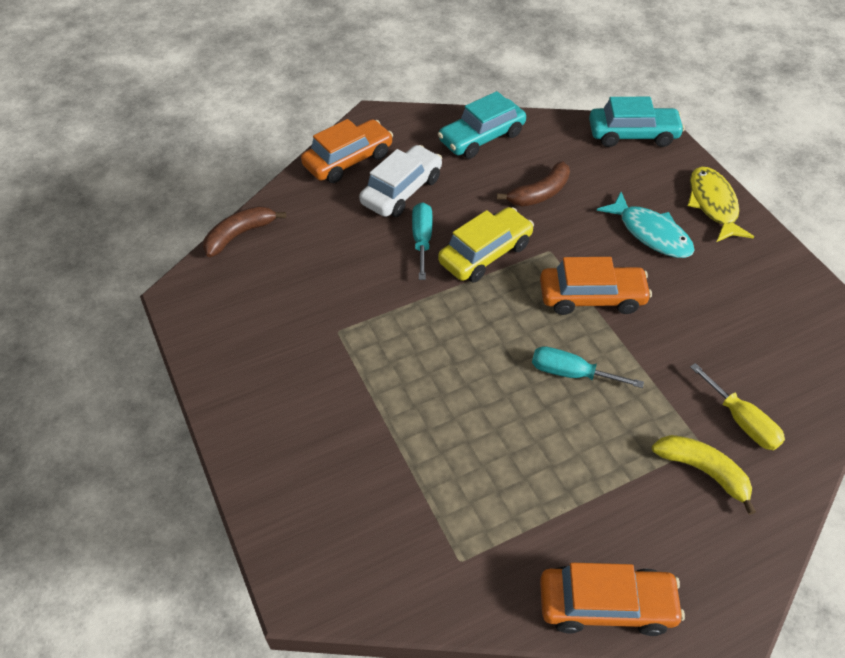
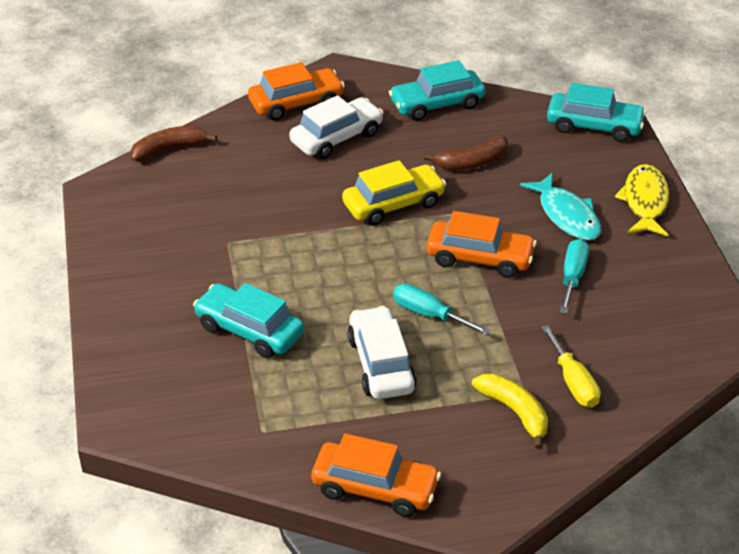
camera: 15 degrees right, 10 degrees down
(399, 434) = (249, 330): none -> turquoise car
(422, 240) = (338, 182): turquoise screwdriver -> turquoise screwdriver (572, 277)
(548, 444) = (381, 364): none -> white car

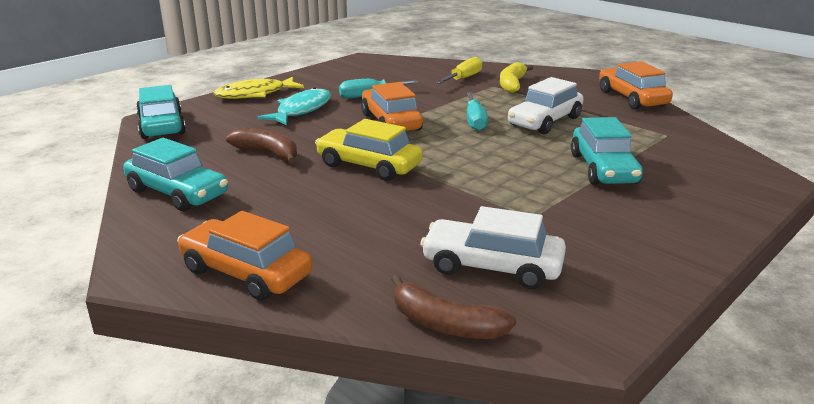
camera: 125 degrees left, 15 degrees down
(336, 138) = (294, 223): white car -> white car (492, 266)

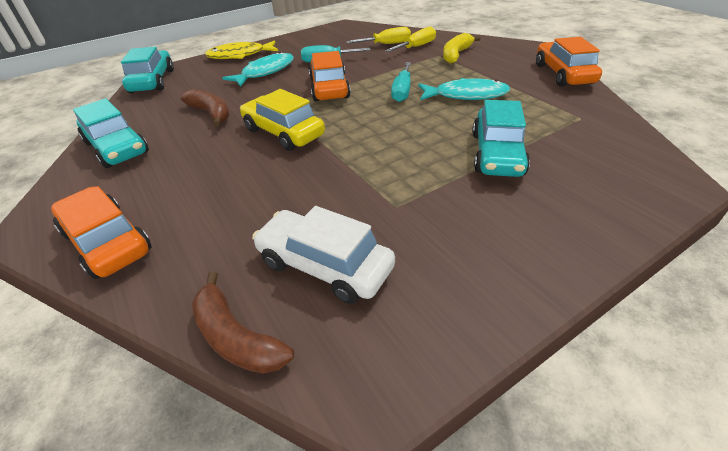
camera: 15 degrees right, 15 degrees up
(428, 77) = (386, 44): none -> yellow screwdriver
(545, 121) = (466, 95): white car -> turquoise fish

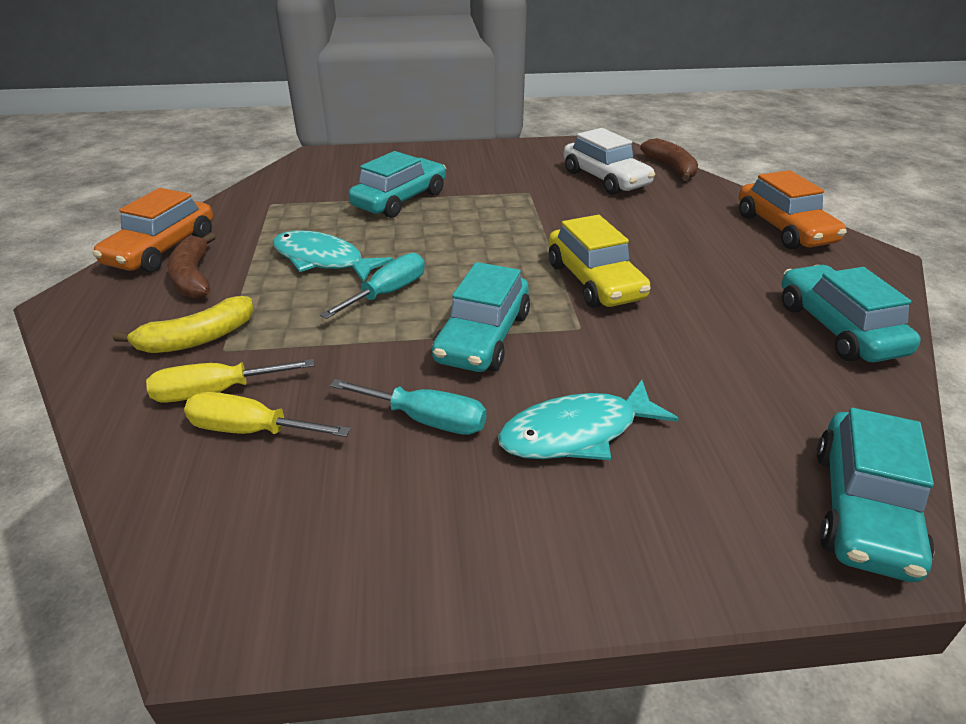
camera: 155 degrees left, 5 degrees down
(211, 113) = (698, 349): brown banana -> brown banana (193, 277)
(240, 55) = (624, 550): yellow fish -> none
(329, 88) = (483, 337): orange car -> turquoise car

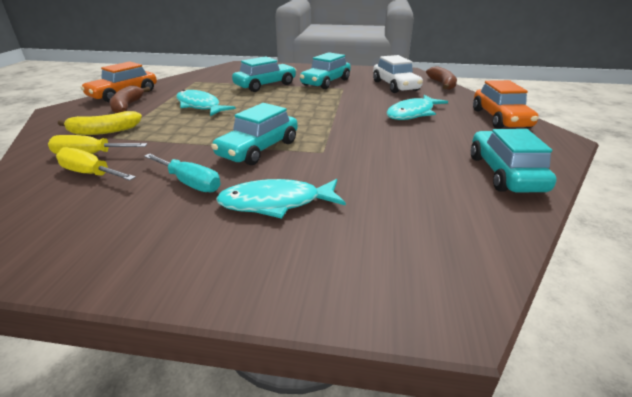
camera: 15 degrees right, 5 degrees down
(388, 293) = (222, 123): turquoise screwdriver -> none
(594, 281) = (350, 131): yellow car -> none
(662, 234) = (412, 113): none -> turquoise fish
(863, 509) = (452, 281): turquoise car -> turquoise car (326, 82)

